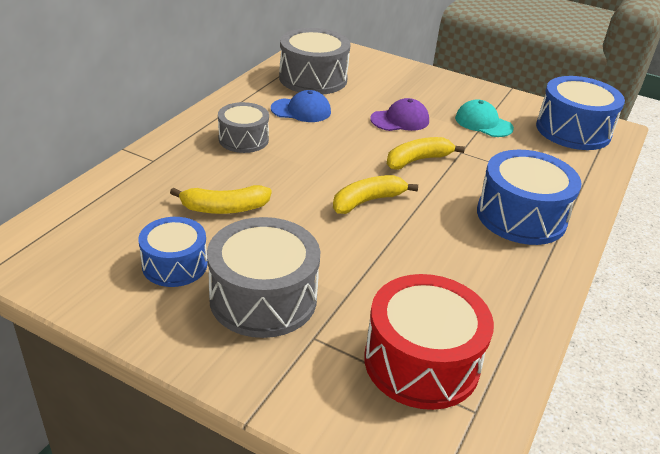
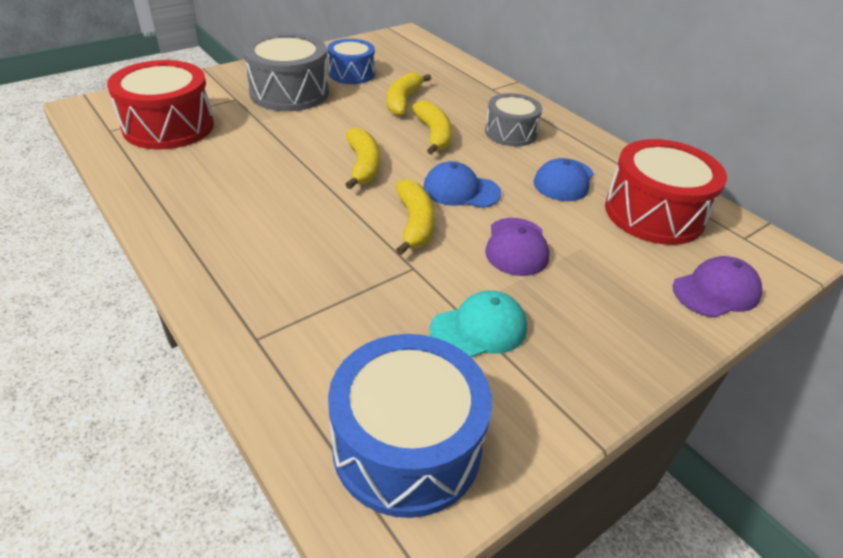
camera: 115 degrees right, 5 degrees up
(281, 176) = (434, 135): none -> yellow banana
(313, 78) = (654, 213): grey drum -> red drum
(357, 149) = (461, 190): none -> blue cap
(374, 62) = (716, 291): none -> purple cap
(521, 216) = (258, 253): blue drum -> none

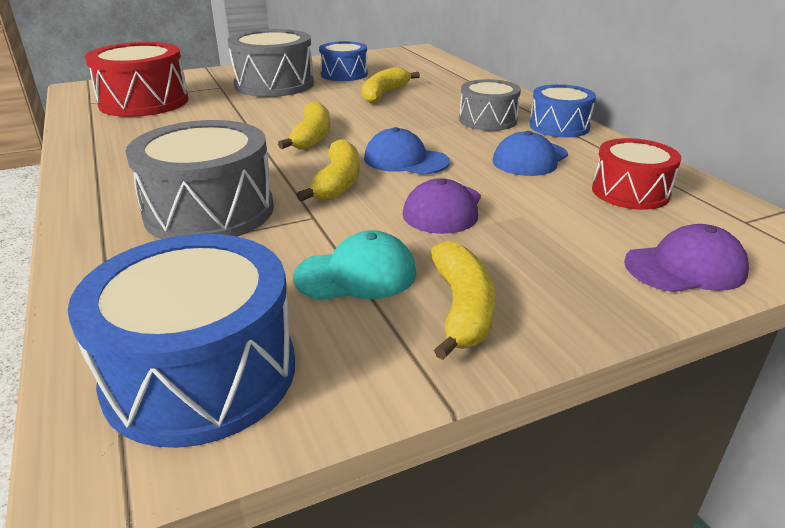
camera: 15 degrees right, 10 degrees down
(318, 270) = (209, 211): none -> grey drum
(434, 135) = (401, 118): yellow banana -> yellow banana (462, 308)
(573, 137) = (559, 126): none -> blue drum
(654, 213) = (630, 192): red drum -> red drum, size x0.62

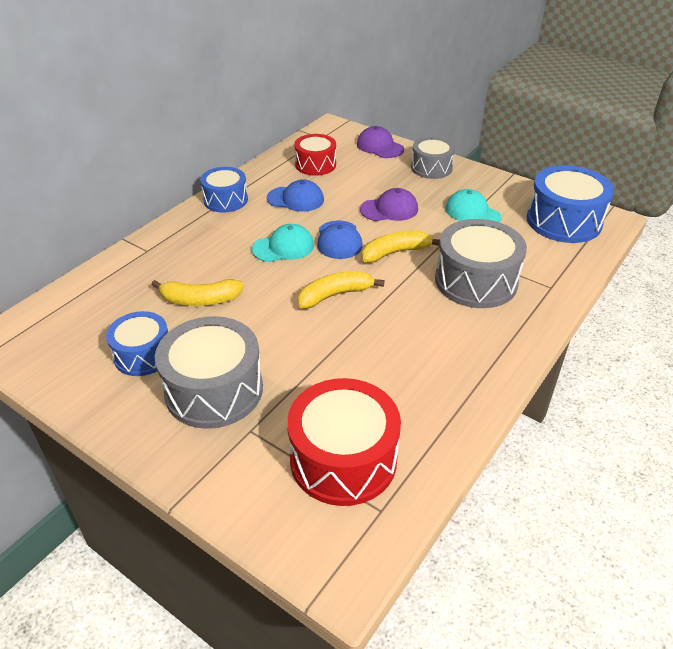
camera: 120 degrees left, 10 degrees up
(426, 133) = (283, 247): none -> turquoise cap
(462, 308) = (464, 183): yellow banana -> none
(488, 120) = (234, 229): grey drum -> grey drum (431, 168)

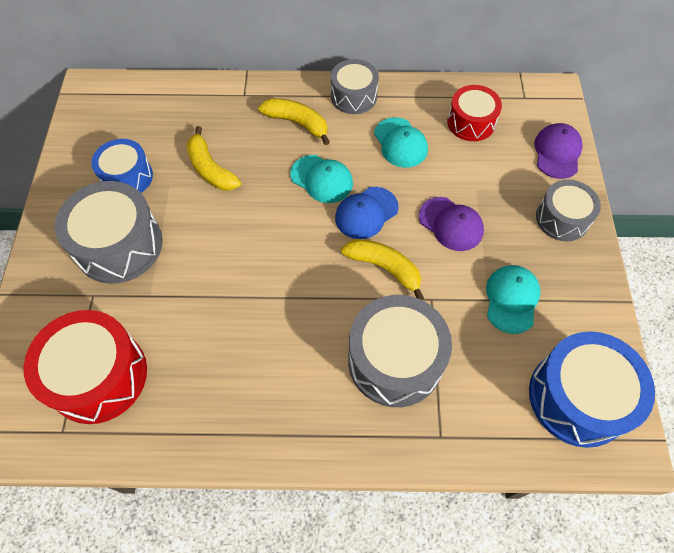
camera: 55 degrees right, 20 degrees up
(225, 200) = (354, 96): blue drum -> grey drum
(295, 199) = (400, 143): blue cap -> turquoise cap
(335, 295) = (285, 256): yellow banana -> yellow banana (297, 123)

